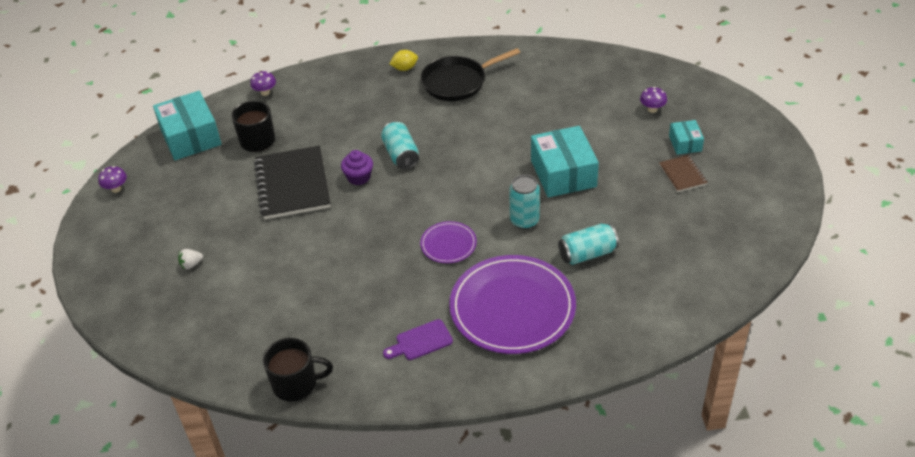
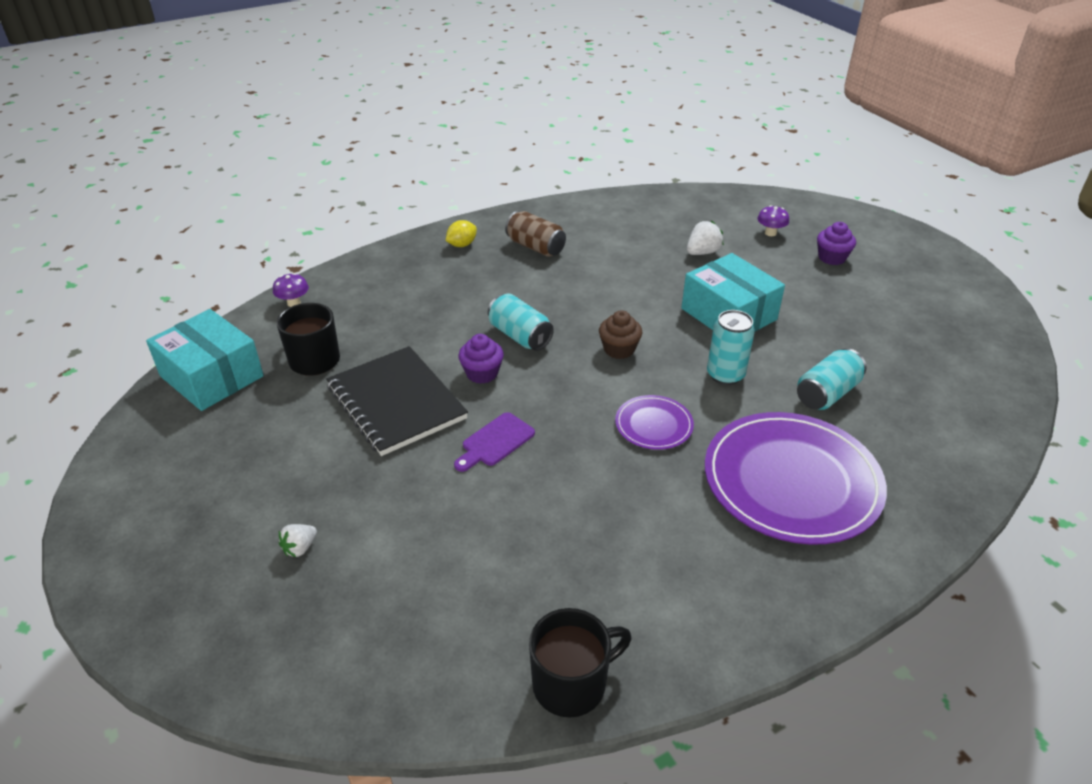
camera: 25 degrees left, 5 degrees down
(116, 189) = (122, 470): purple mushroom -> none
(421, 341) = (708, 560): purple cutting board -> purple cutting board (495, 442)
(457, 82) = (535, 247): black pan -> brown can
(463, 182) = (619, 349): none -> brown cupcake
(583, 115) = (702, 252): none -> white strawberry
(682, 174) = (856, 288): brown notebook -> none
(685, 143) = (832, 258): turquoise box -> purple cupcake

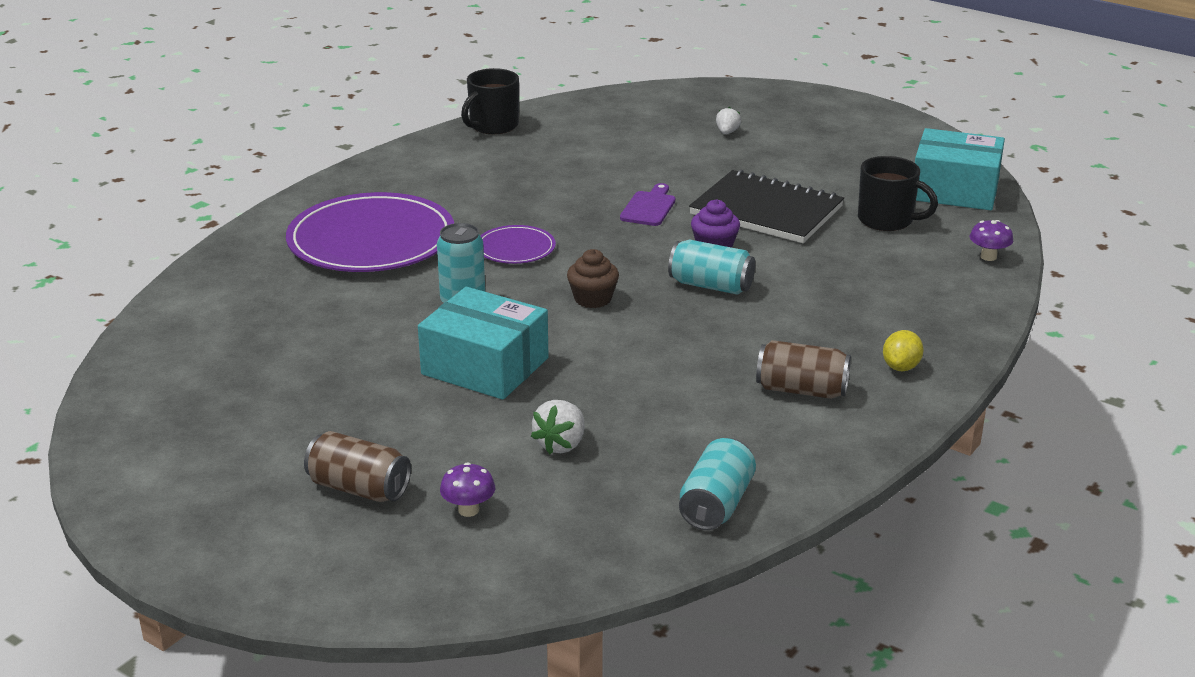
camera: 155 degrees right, 10 degrees down
(827, 394) = (346, 311): turquoise can -> turquoise can (716, 504)
(832, 258) = (359, 488): purple cupcake -> brown can

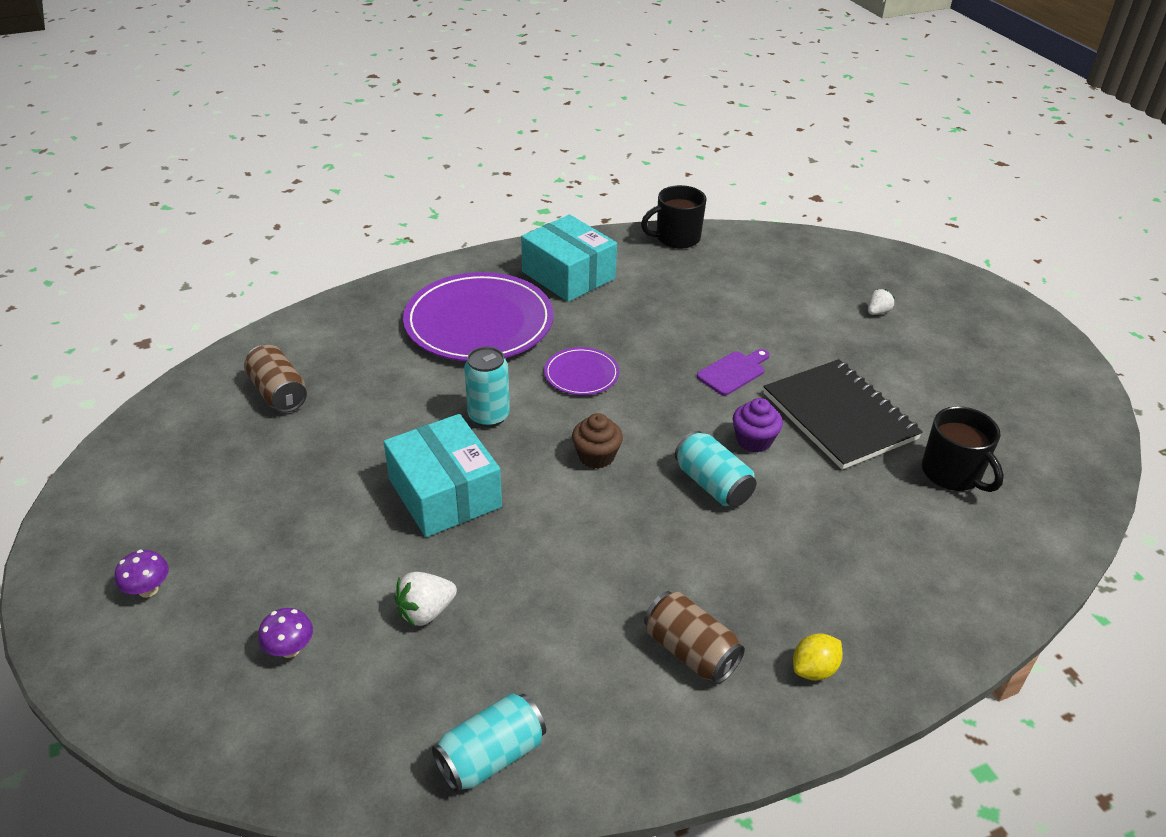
camera: 30 degrees right, 10 degrees up
(359, 488) = (235, 581): brown can -> brown can (278, 393)
(954, 190) = (1057, 462): turquoise box -> turquoise box (568, 275)
(988, 257) = (1026, 564): purple mushroom -> purple mushroom (148, 590)

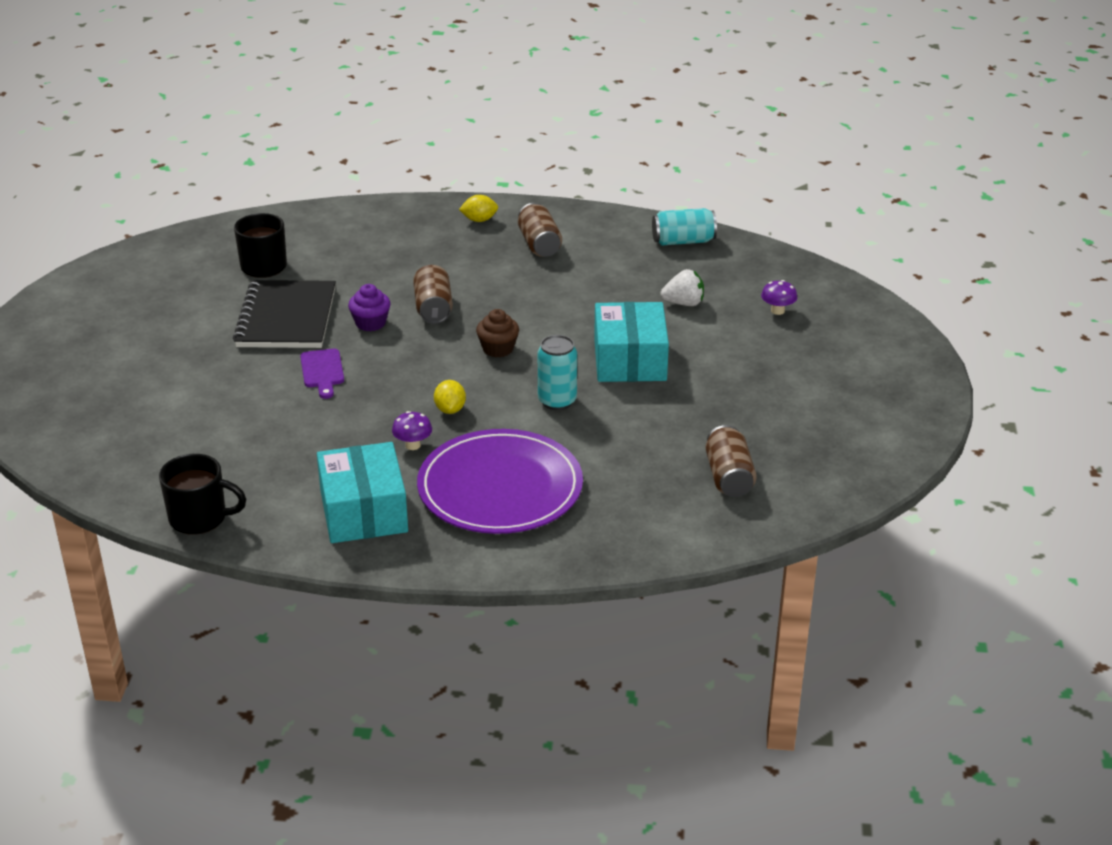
camera: 150 degrees left, 5 degrees down
(148, 590) = (865, 366): purple mushroom -> purple mushroom (413, 445)
(581, 374) = (450, 409): purple plate -> yellow lemon
(713, 484) = (433, 308): turquoise can -> brown can
(733, 372) = (322, 371): purple cutting board -> purple cutting board turned 90 degrees counterclockwise
(877, 312) = (129, 378): white strawberry -> none

